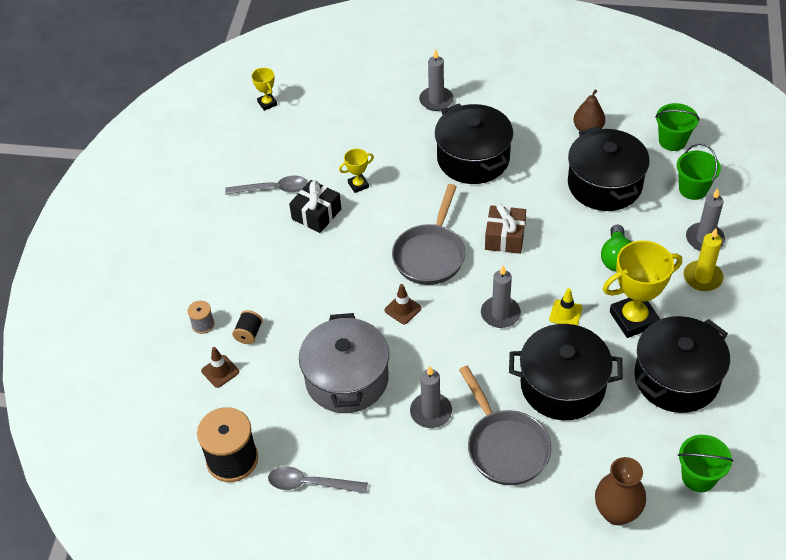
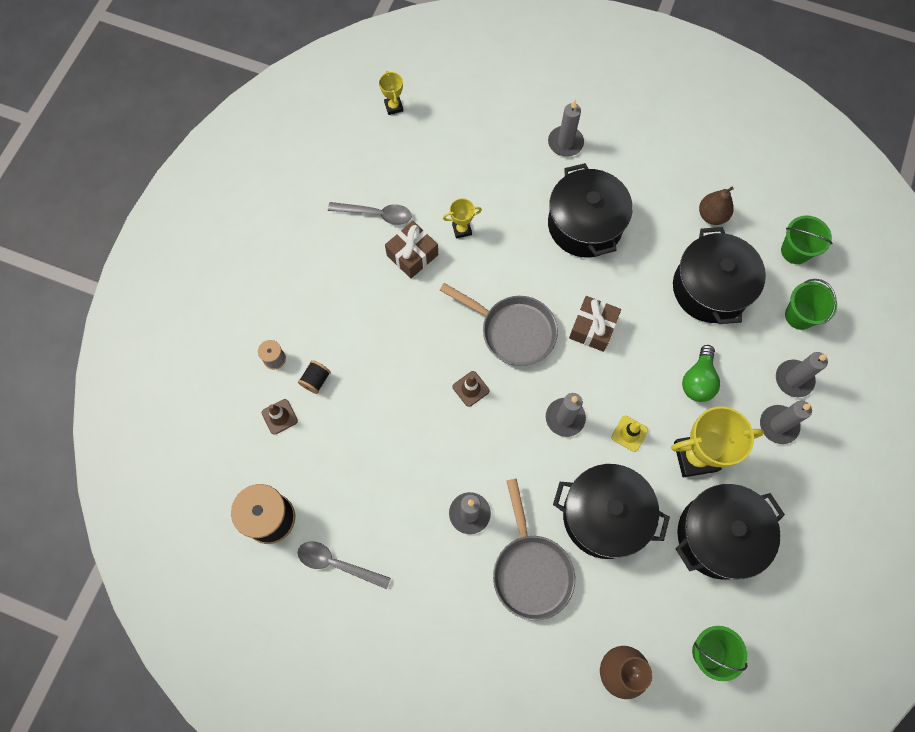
camera: 10 degrees right, 20 degrees up
(316, 214) = (412, 255): black gift -> brown gift
(347, 379) = (398, 456): grey pot -> none
(430, 255) = (513, 331): grey pan -> grey pan turned 90 degrees counterclockwise
(702, 278) = (778, 425): yellow candle -> grey candle

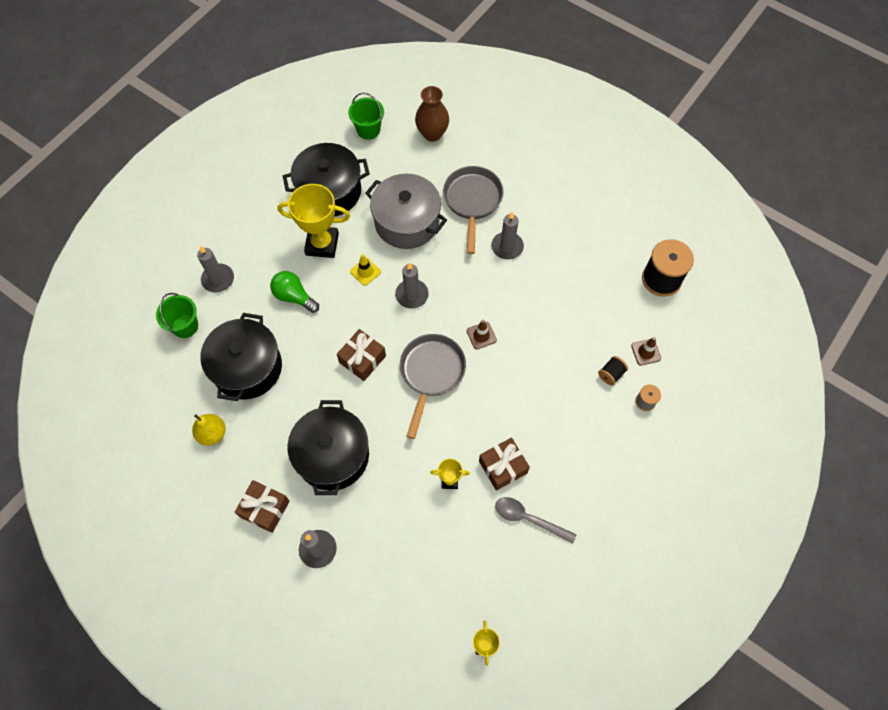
camera: 165 degrees left, 5 degrees down
(337, 564) = (614, 237): grey spoon -> none
(513, 331) = (431, 373): grey pan -> grey pan turned 60 degrees clockwise
(604, 516) = (407, 222): black pot -> grey pot
(629, 163) = (265, 509): none -> brown gift
(698, 380) = (294, 296): green light bulb -> green light bulb turned 90 degrees counterclockwise
(712, 215) = (212, 434): brown pear -> yellow pear
(778, 425) = (248, 250): grey candle -> none
(795, 251) = (157, 381): green bucket -> none

